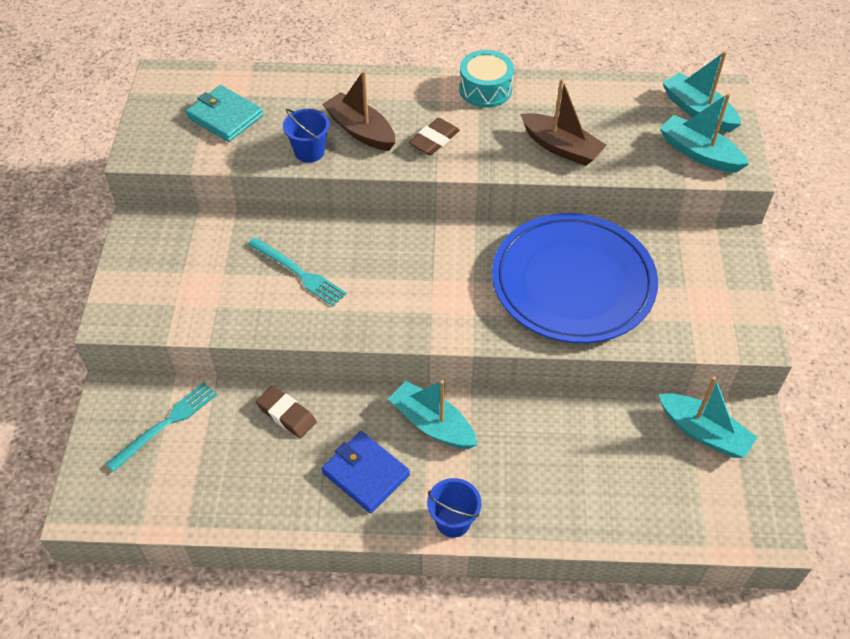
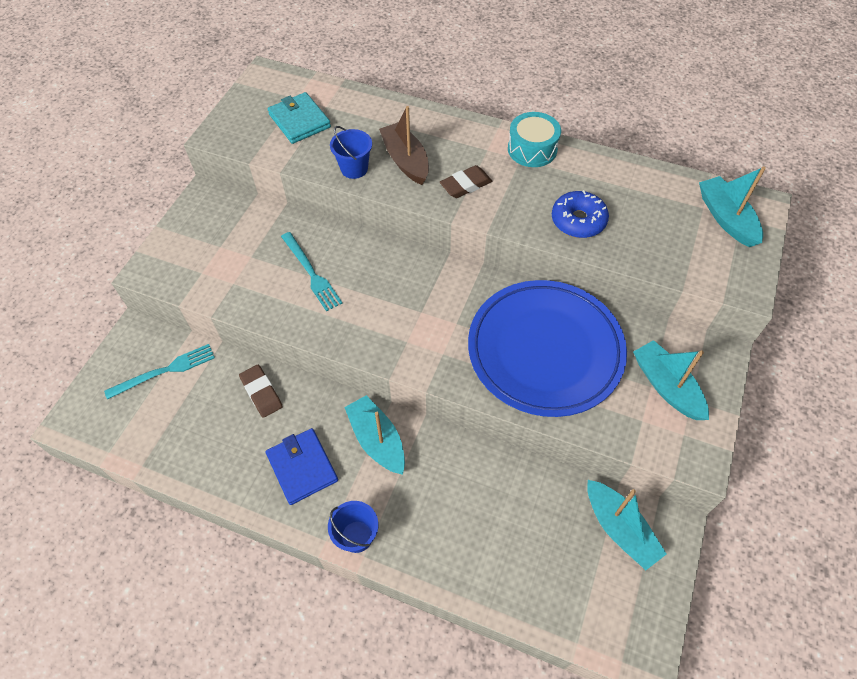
camera: 20 degrees right, 5 degrees up
(561, 147) = (578, 221): brown boat -> blue donut
(699, 153) = (710, 260): turquoise boat -> turquoise boat (666, 386)

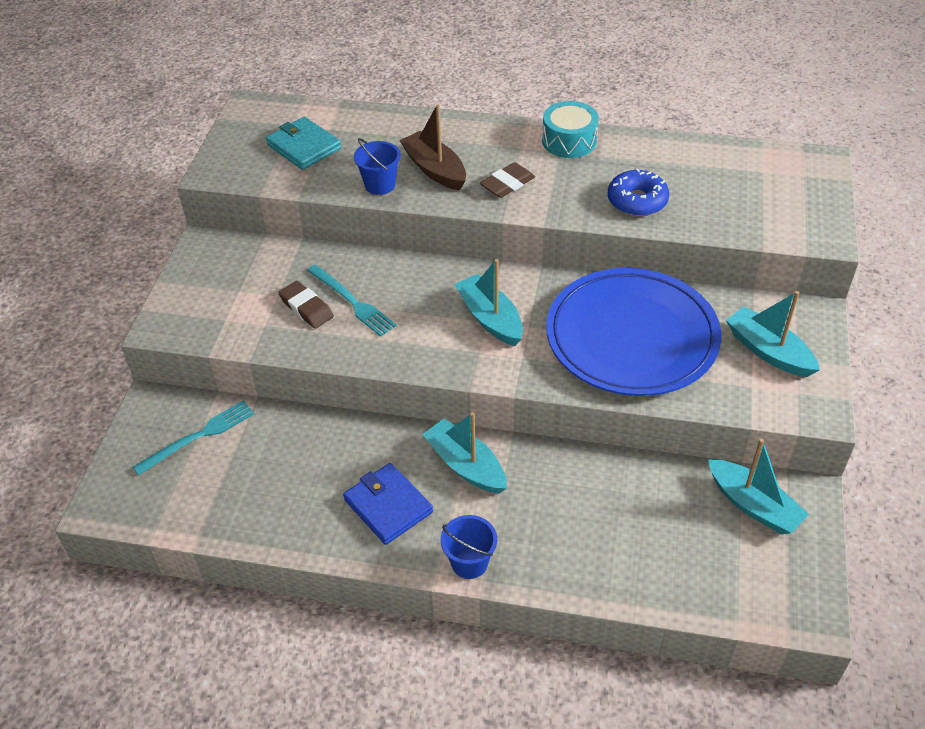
camera: 10 degrees left, 10 degrees down
(261, 393) = (319, 440): brown eraser -> brown eraser (306, 308)
(726, 218) = (789, 178): turquoise boat -> turquoise boat (490, 318)

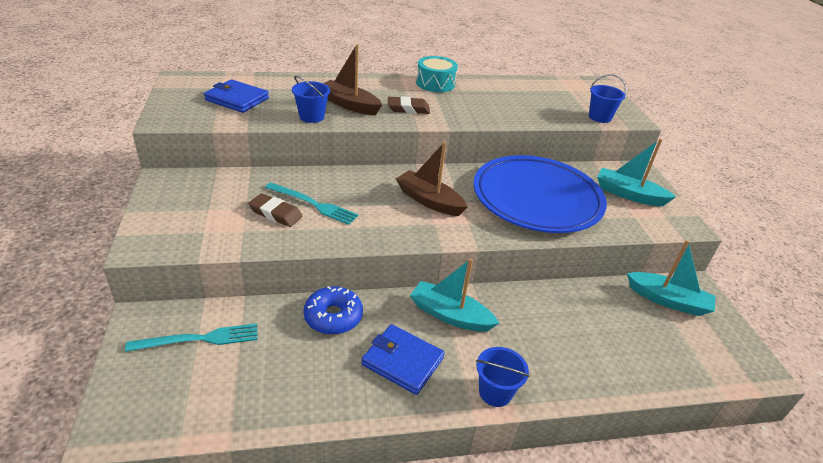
camera: 25 degrees left, 10 degrees down
(199, 436) = (199, 339): turquoise fork -> turquoise fork turned 45 degrees clockwise
(304, 147) = (237, 99): turquoise wallet -> blue wallet
(490, 318) = (429, 201): turquoise boat -> brown boat
(507, 184) = (408, 109): brown eraser -> brown eraser turned 60 degrees clockwise
(637, 201) = (503, 111): blue donut -> blue donut (333, 317)
(775, 228) = (599, 117): none -> blue bucket

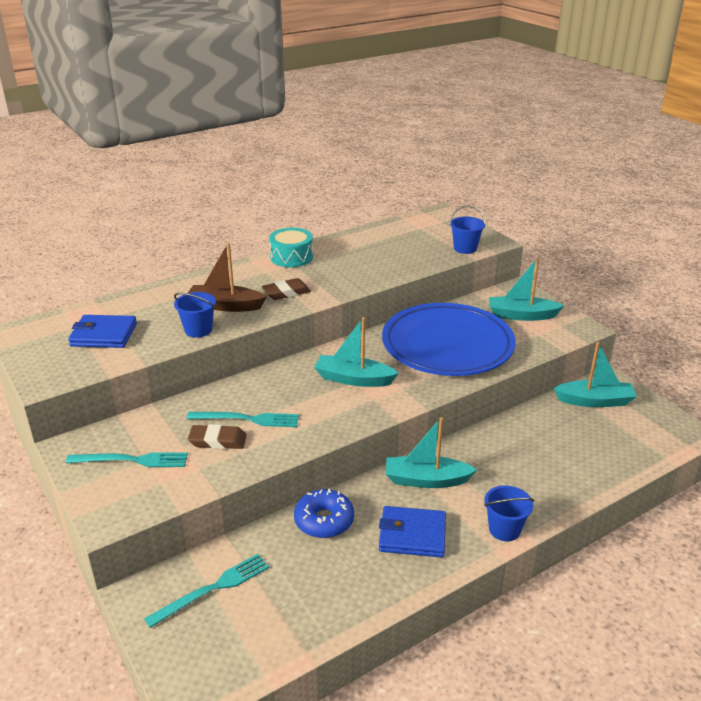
camera: 20 degrees left, 5 degrees down
(198, 206) = (132, 460): none -> turquoise fork
(429, 201) = (353, 379): brown boat -> turquoise boat

